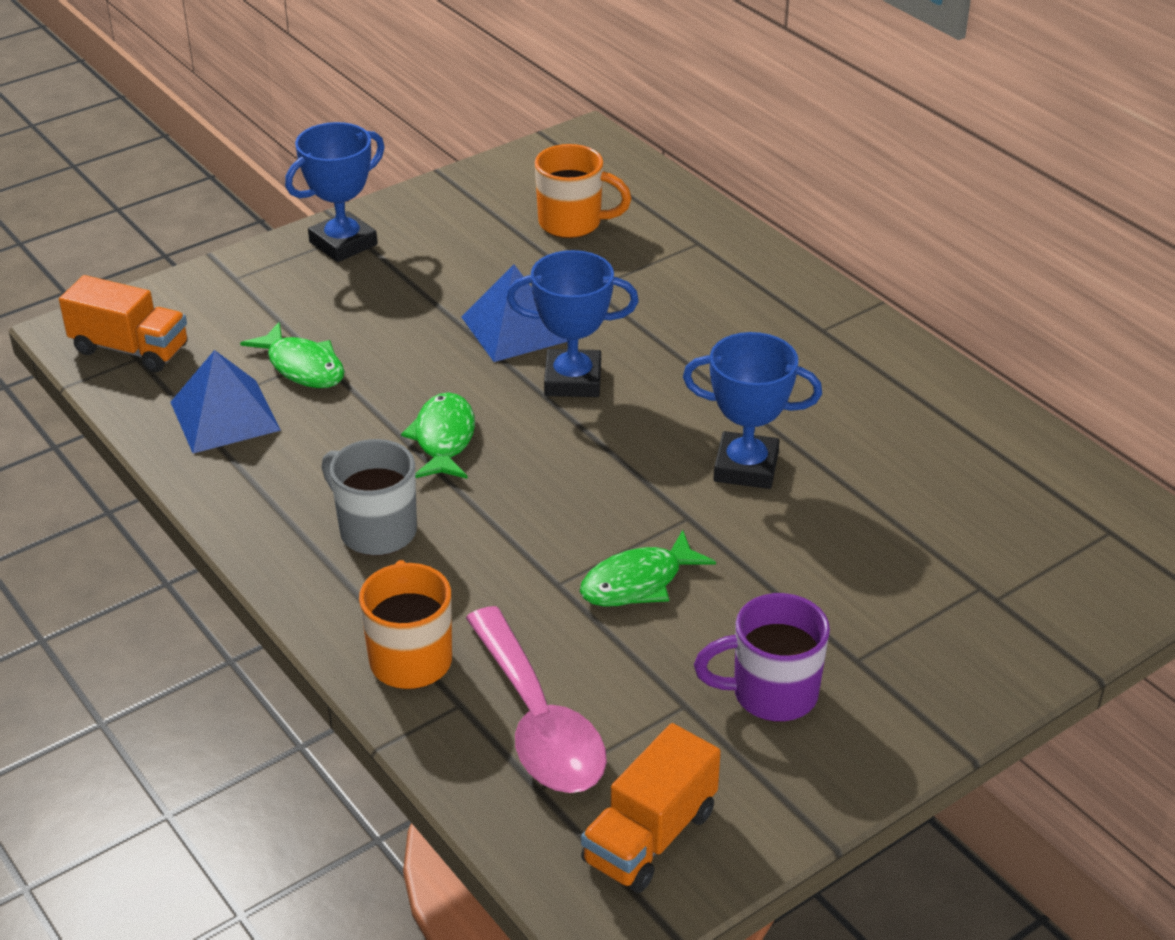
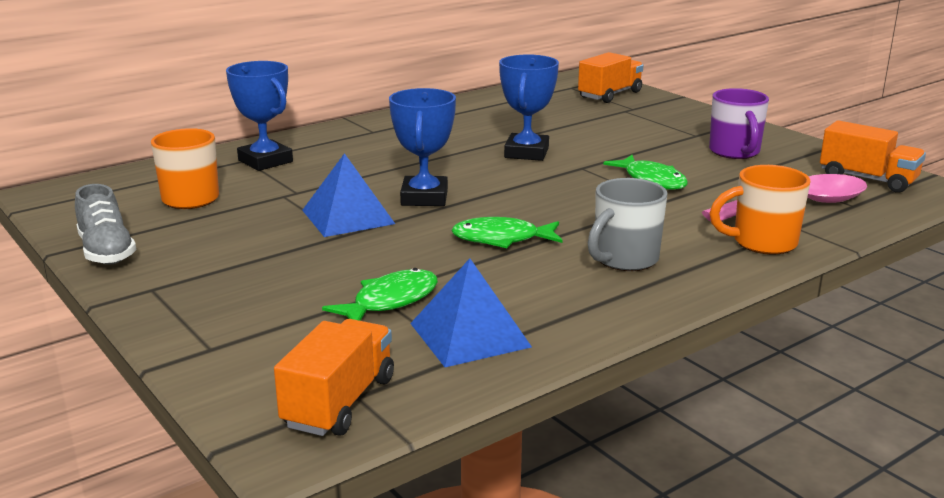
camera: 90 degrees left, 15 degrees down
(343, 243) = (170, 293): blue trophy -> blue trophy (265, 161)
(437, 197) = (107, 252): none -> grey shoe
(1074, 577) = (610, 95): none -> orange truck

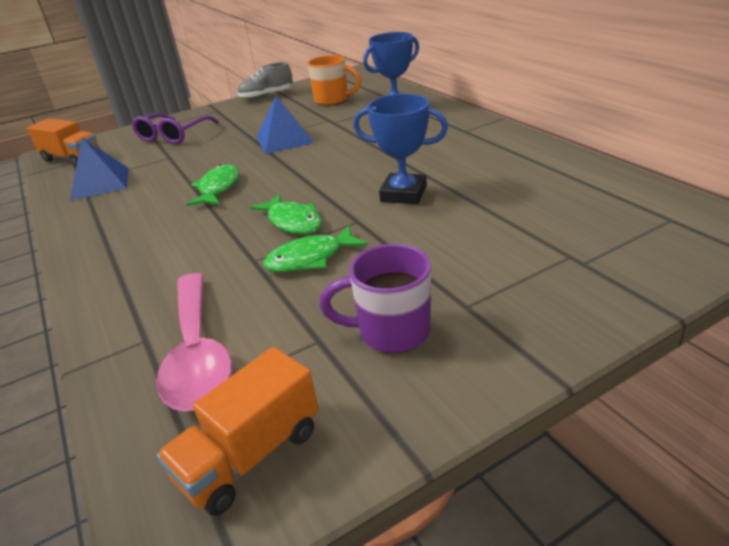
camera: 100 degrees right, 10 degrees up
(270, 310) = (173, 135): none -> purple glasses
(390, 301) = (157, 161): green fish -> green fish (293, 222)
(424, 197) = (307, 159): blue trophy -> none
(610, 95) = (646, 248): orange truck -> none
(624, 260) = (150, 234): grey mug -> none
(762, 243) = (128, 308): orange mug -> none

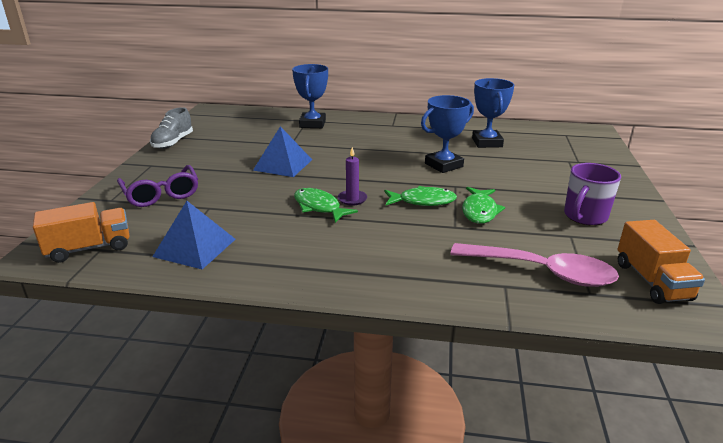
camera: 55 degrees left, 5 degrees down
(252, 192) = (352, 199): none -> purple candle
(333, 100) = (248, 131): orange mug -> none
(519, 187) = (487, 142): none -> blue trophy

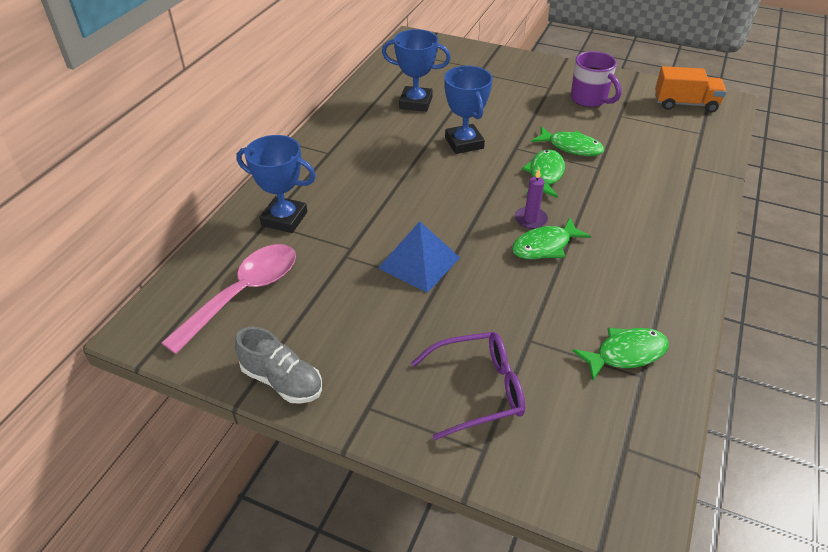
camera: 75 degrees left, 15 degrees up
(89, 248) = (621, 460): orange truck -> none
(195, 247) = (626, 353): blue pyramid -> green fish
(542, 272) = (674, 144): pink spoon -> pink spoon (244, 293)

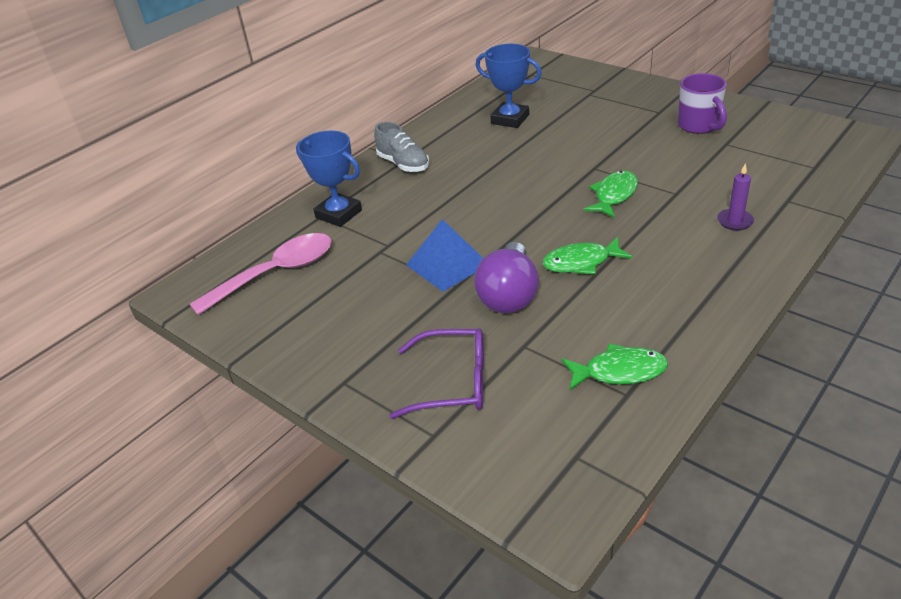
camera: 20 degrees right, 5 degrees down
(282, 381) = (278, 349): grey shoe -> grey shoe (403, 164)
(464, 143) = (542, 160): blue trophy -> none
(492, 288) = (509, 295): none -> purple light bulb
(530, 219) = (578, 236): purple candle -> purple candle (735, 221)
(571, 147) = (655, 171): green fish -> none
(685, 104) = (810, 136): orange truck -> none

